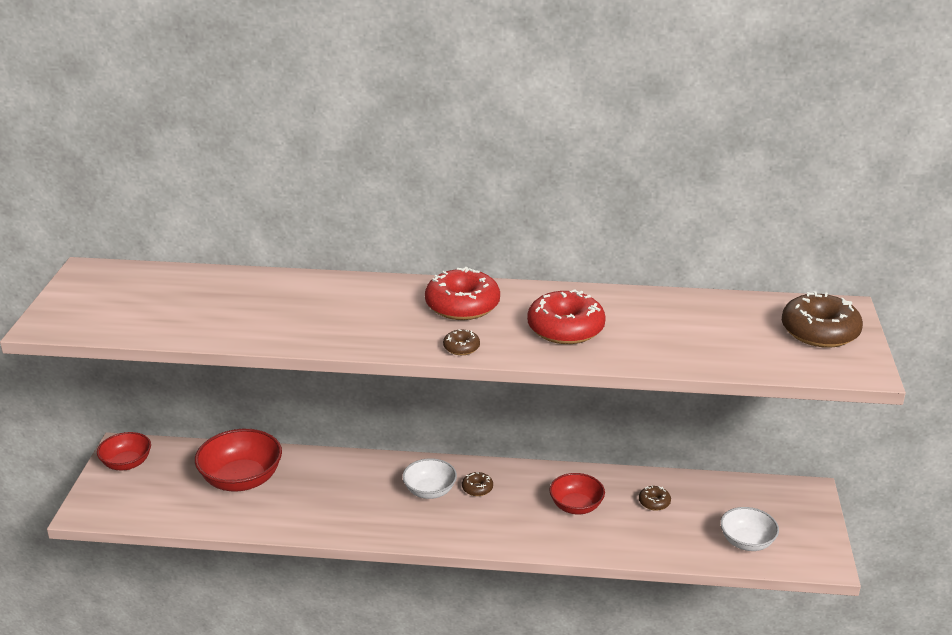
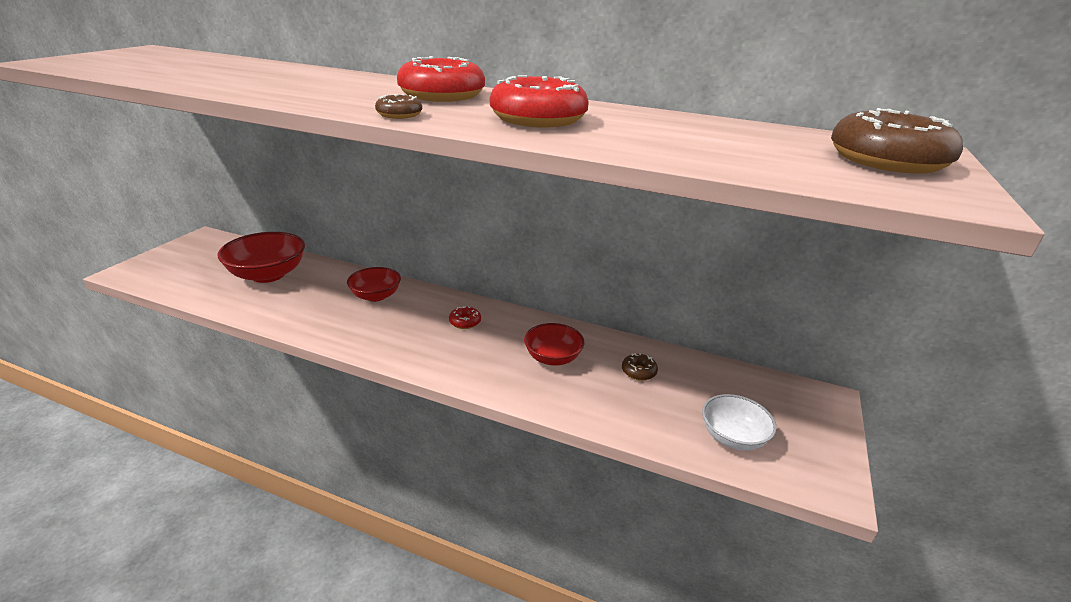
camera: 15 degrees right, 0 degrees up
(127, 463) = (195, 247): red bowl -> red bowl (376, 296)
(430, 491) = (419, 315): white bowl -> none
(477, 488) = (465, 322): brown donut -> red donut

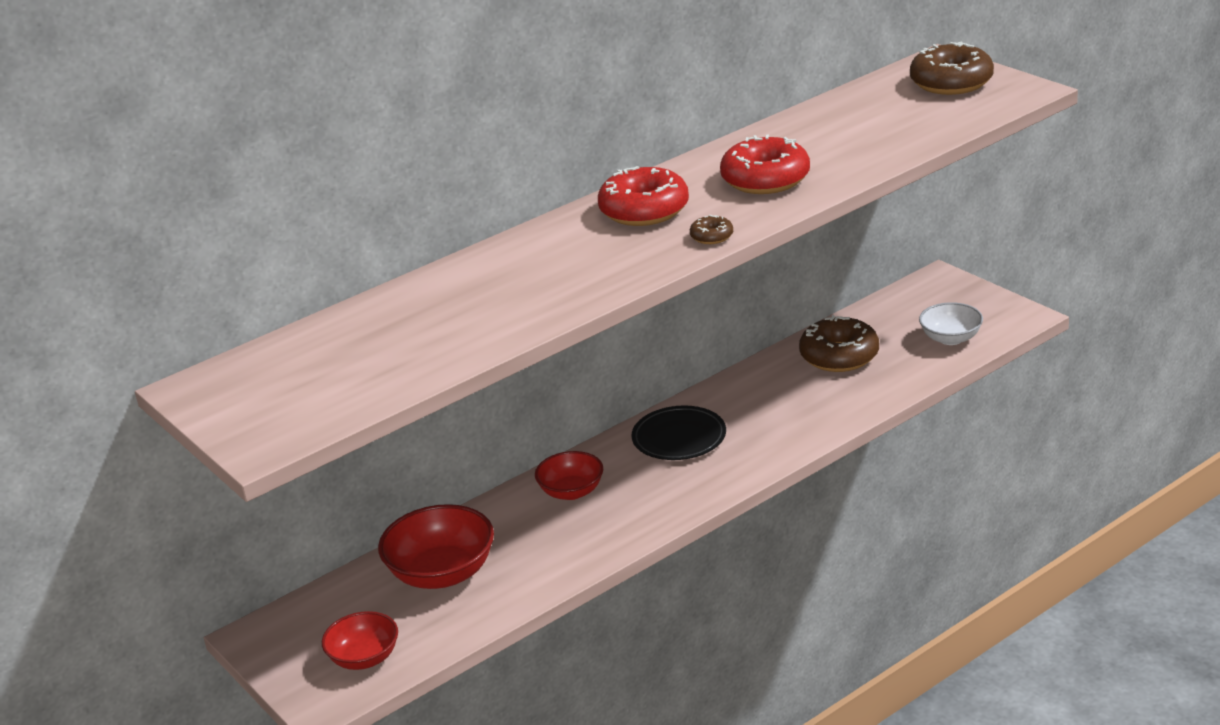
camera: 55 degrees left, 0 degrees up
(465, 322) = (679, 438): red donut -> black plate
(553, 358) = (784, 397): red bowl -> red bowl (364, 658)
(638, 372) = (839, 356): brown donut -> brown donut, size x2.16

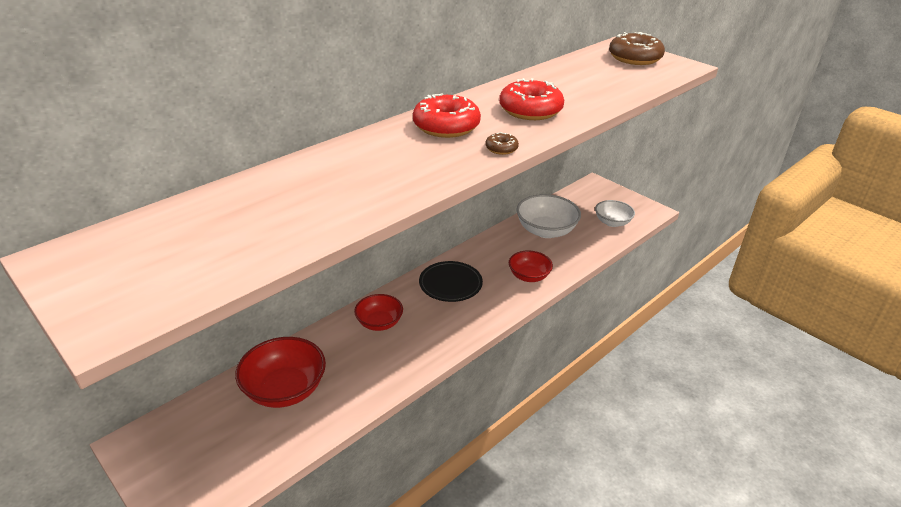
camera: 10 degrees left, 5 degrees up
(364, 658) = (219, 470): red bowl -> red bowl (529, 276)
(839, 356) = (546, 231): brown donut -> white bowl

